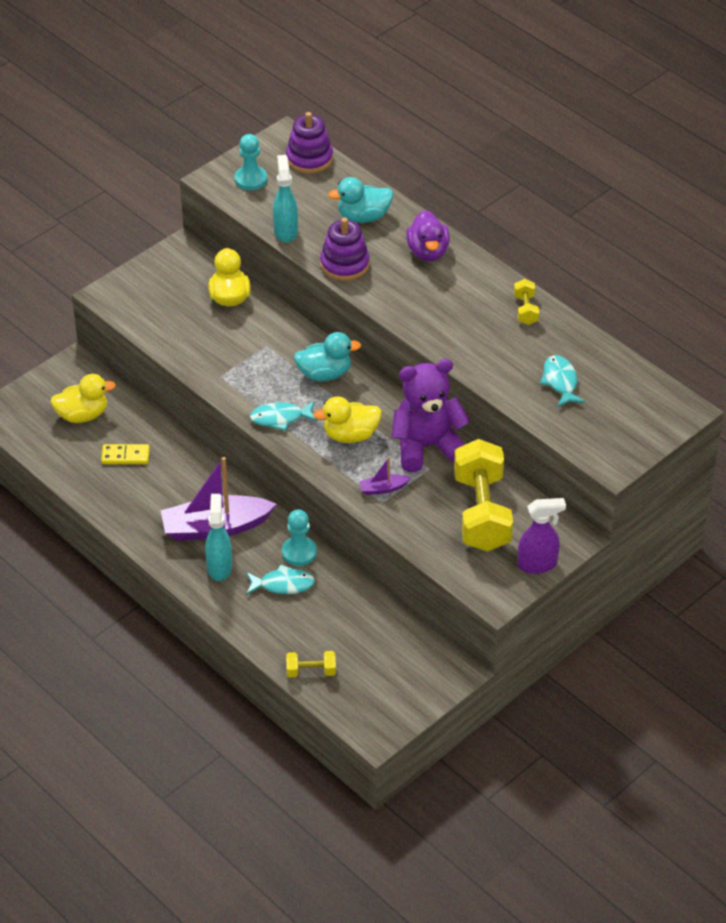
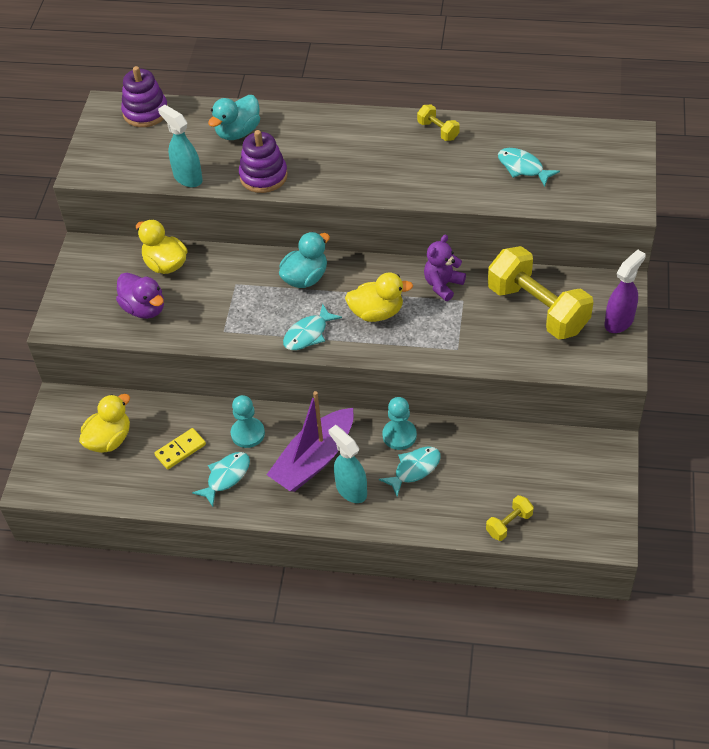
camera: 35 degrees left, 5 degrees up
(138, 497) = (226, 477): none -> turquoise fish
(251, 179) = (114, 154): turquoise pawn -> turquoise pawn (248, 433)
(350, 435) = (377, 312): yellow duck -> yellow duck turned 135 degrees counterclockwise
(383, 489) = (446, 338): purple boat -> none
(427, 446) = (443, 285): purple teddy bear -> purple teddy bear, size x0.58
(428, 252) = (317, 130): purple duck -> purple duck (144, 308)

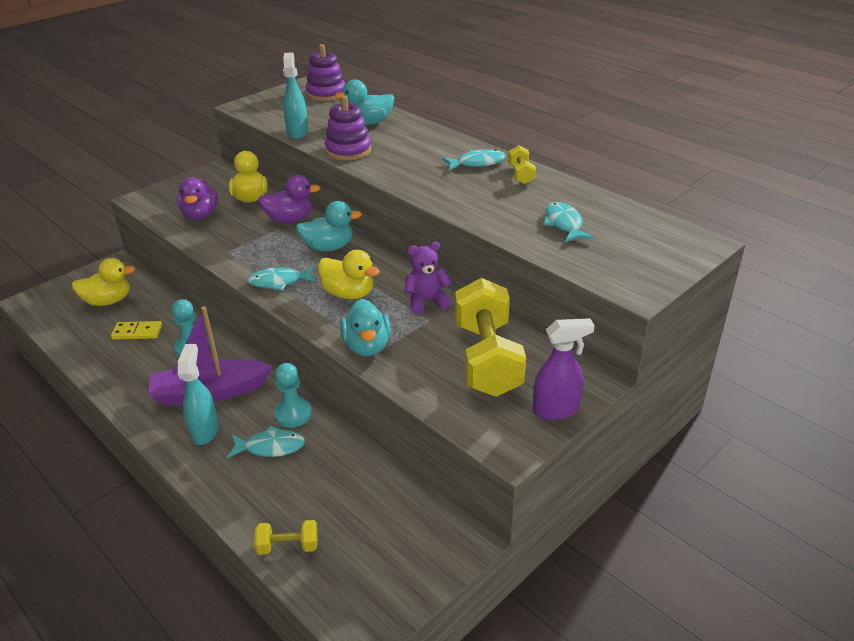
camera: 35 degrees right, 15 degrees down
(226, 477) = (138, 367): turquoise fish -> turquoise fish (477, 163)
(234, 268) = (290, 219): none -> purple duck
(445, 349) = (367, 346): none -> turquoise duck

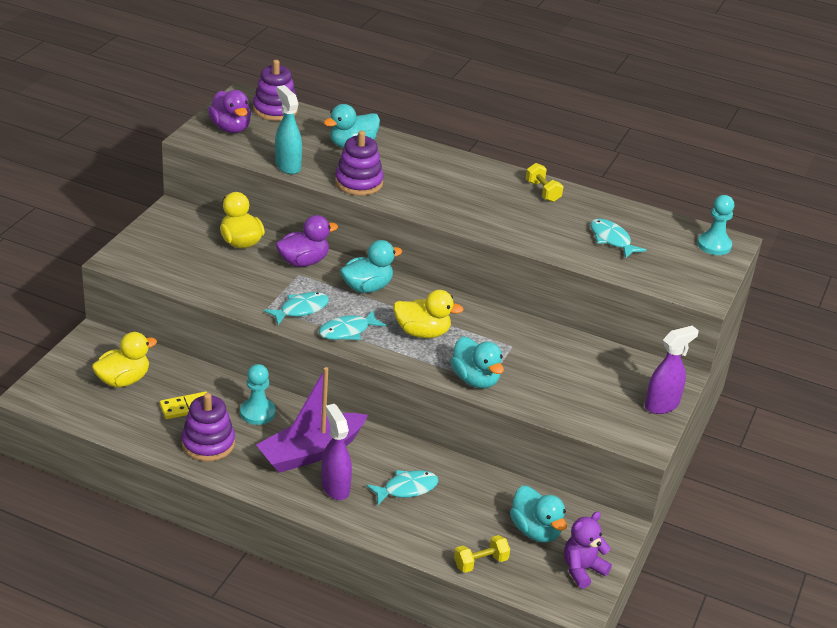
camera: 25 degrees left, 0 degrees up
(128, 367) = (208, 443): none -> purple stacking toy
(200, 215) = (203, 270): purple duck -> purple duck (231, 128)
(205, 431) = (335, 487): turquoise spray bottle -> purple spray bottle
(293, 414) = (405, 456): turquoise pawn -> turquoise pawn (714, 245)
(371, 523) = (535, 531): none -> turquoise duck
(426, 301) = (498, 328): purple teddy bear -> purple teddy bear (582, 570)
(477, 163) = (494, 183): turquoise fish -> turquoise fish (301, 309)
(487, 359) = (583, 373): yellow dumbbell -> none

